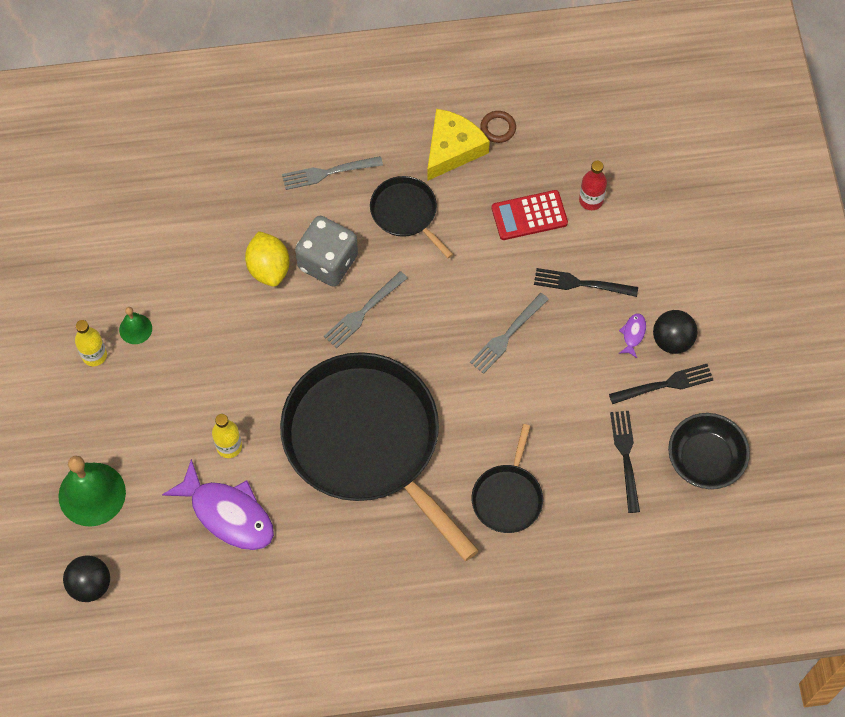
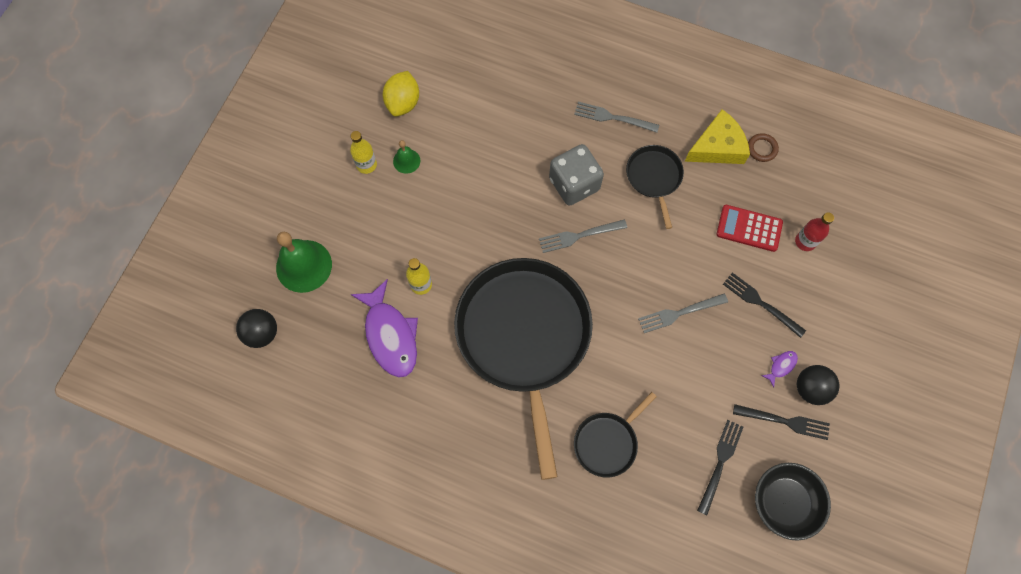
camera: 30 degrees right, 5 degrees up
(269, 268) = (528, 166): yellow lemon -> yellow lemon (403, 103)

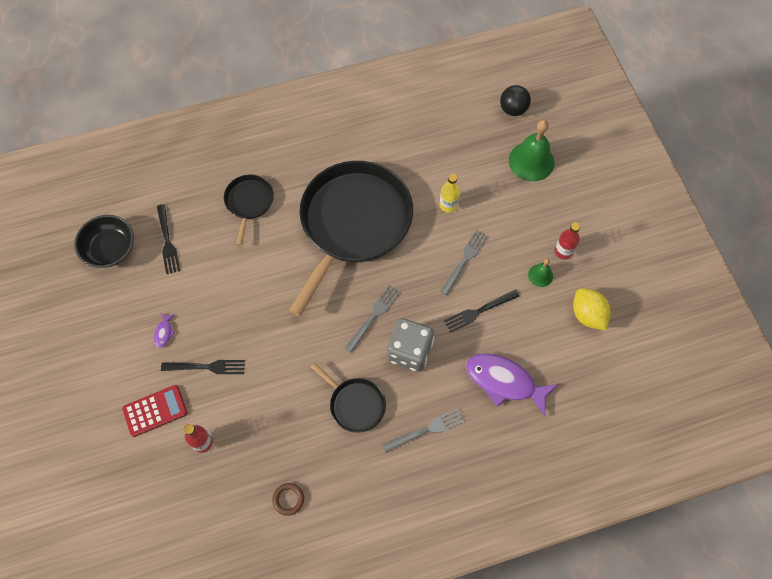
camera: 140 degrees right, 5 degrees down
(366, 165) = (563, 251): yellow bottle -> red bottle
(390, 335) = (437, 163): purple fish -> purple fish (504, 381)
(524, 337) = (353, 223): black pan -> black pan turned 105 degrees counterclockwise
(679, 313) = (261, 316): grey fork -> grey fork (464, 260)
(717, 147) = (325, 471): yellow cheese -> none
(749, 228) = (253, 419): red calculator -> red calculator (155, 411)
(784, 421) = (139, 298): black fork -> black fork (479, 311)
(810, 388) = (133, 332): black ball -> none

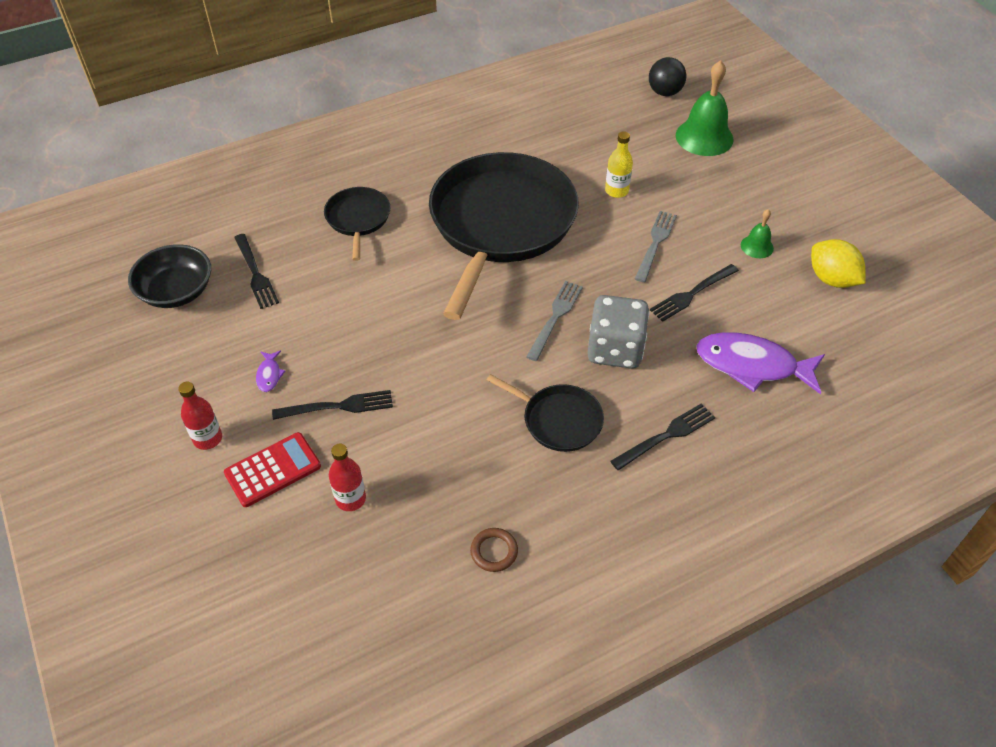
camera: 10 degrees left, 15 degrees down
(426, 430) = (666, 436): grey fork -> black fork
(563, 251) = (776, 219): red bottle -> red bottle (208, 438)

